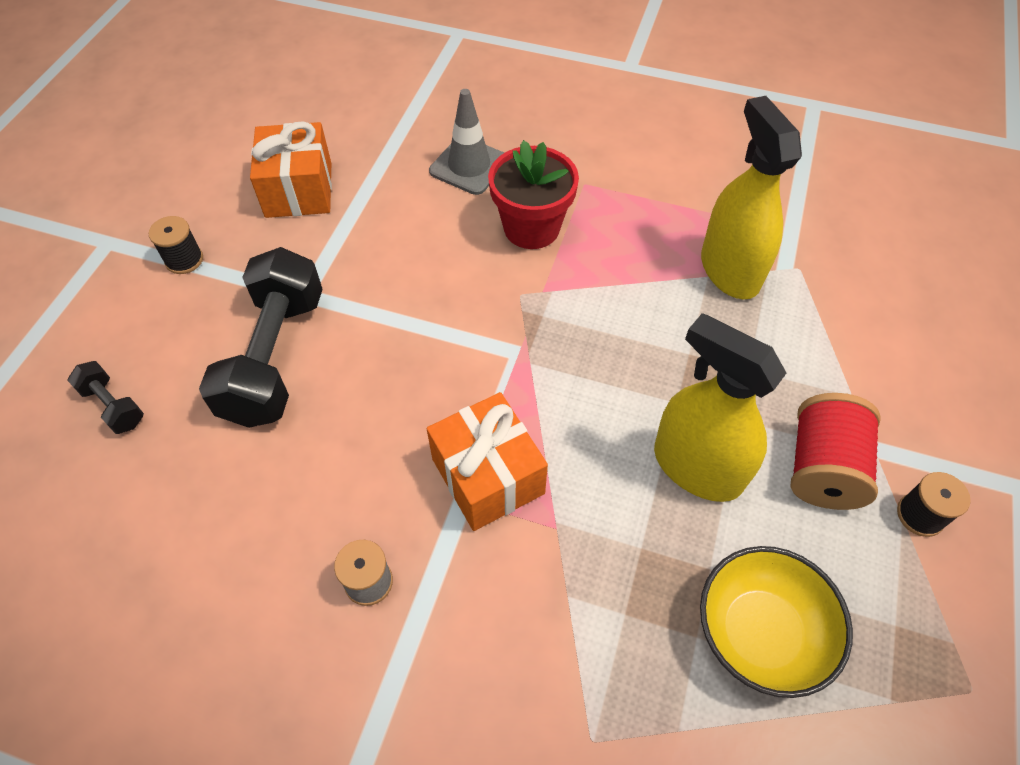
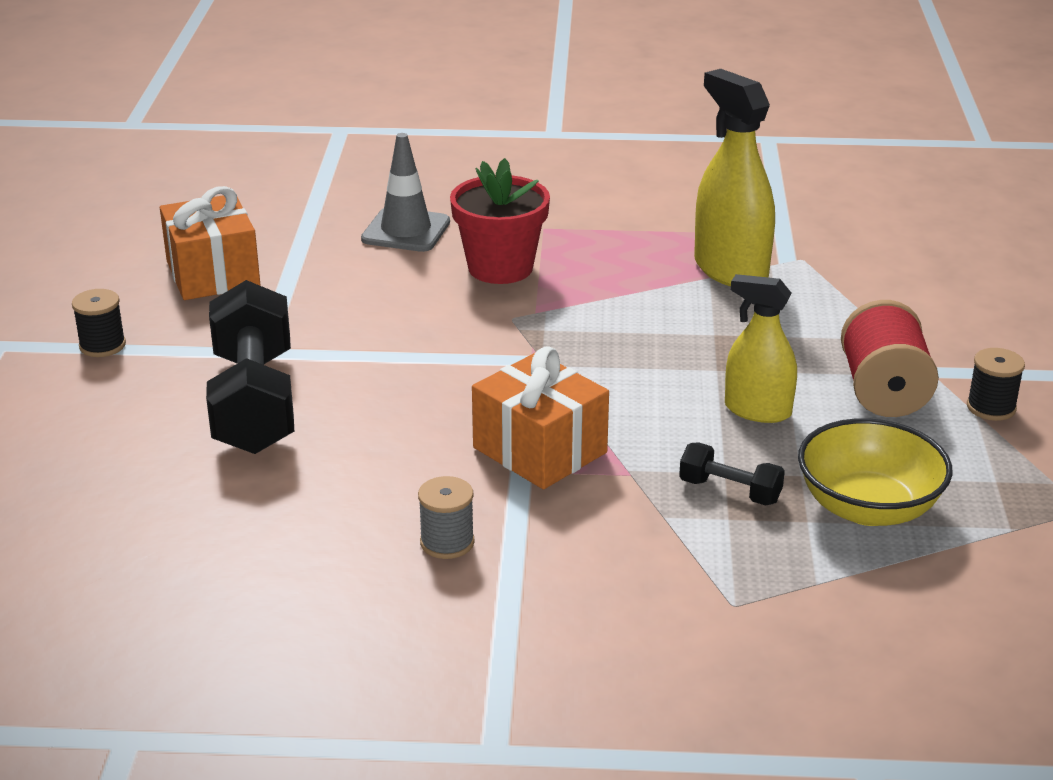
camera: 15 degrees left, 25 degrees down
(113, 406) = (80, 466): black dumbbell -> black dumbbell (730, 491)
(697, 467) = (757, 410): yellow spray bottle -> yellow spray bottle, size x0.65

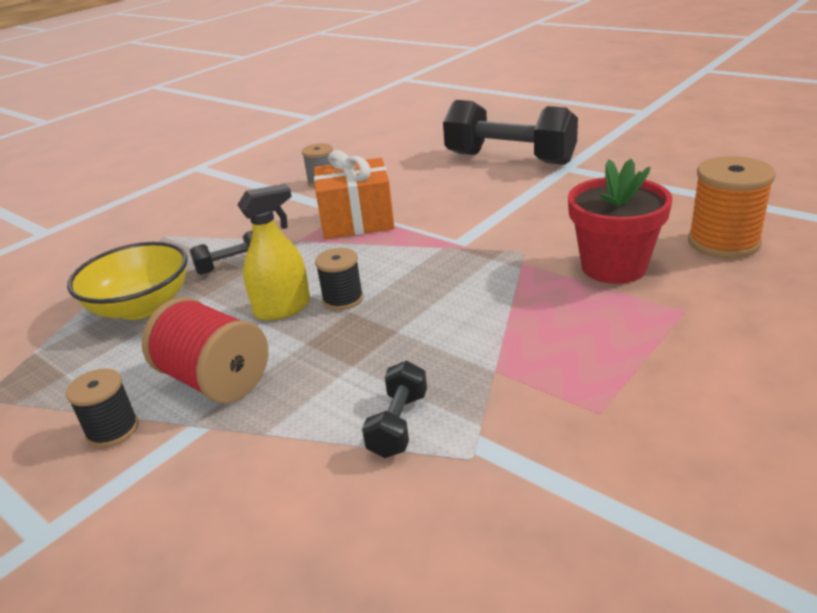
camera: 130 degrees right, 0 degrees up
(102, 345) = (618, 132): black spool -> black spool (343, 299)
(213, 274) = (693, 166): orange gift -> none
(406, 231) = (723, 242): grey traffic cone -> orange spool
(730, 270) = (496, 391): yellow spray bottle -> none
(811, 292) = (398, 424): none -> black dumbbell

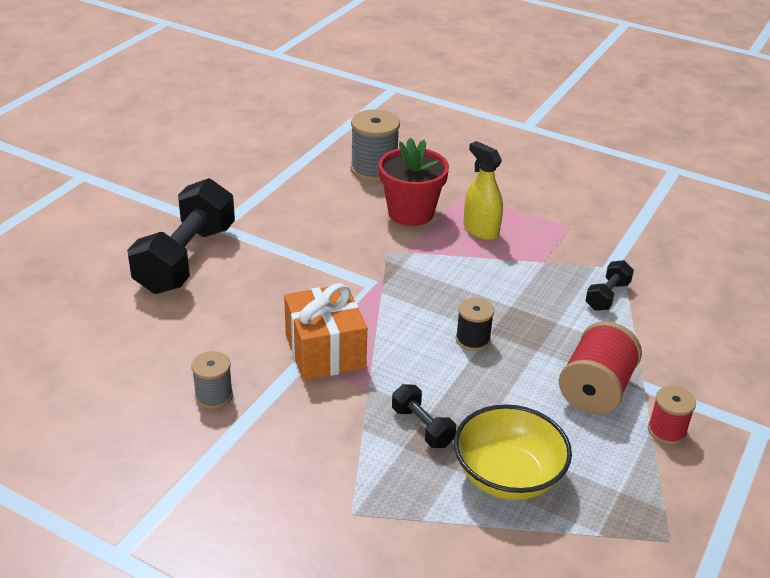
camera: 105 degrees left, 5 degrees up
(113, 430) = (666, 431): black spool -> red spool
(282, 308) = (493, 373): yellow spray bottle -> yellow spray bottle (481, 230)
(398, 424) = (607, 296): black dumbbell -> black dumbbell turned 60 degrees counterclockwise
(723, 242) = (374, 169): orange spool -> grey spool

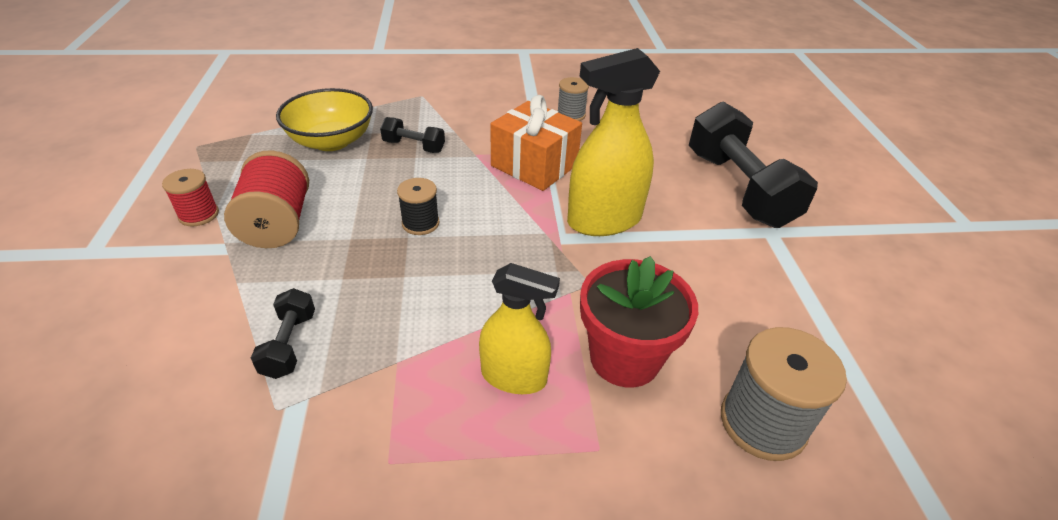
camera: 145 degrees right, 5 degrees up
(326, 281) = (604, 220): none -> yellow spray bottle

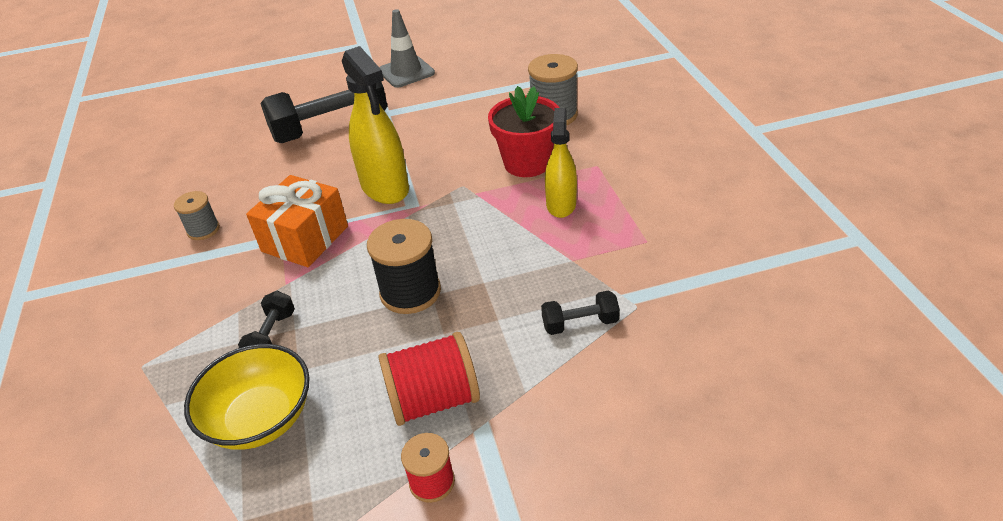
camera: 95 degrees left, 0 degrees up
(420, 223) = (410, 292): black spool -> black spool, size x1.69
(890, 261) = (406, 72): none -> grey traffic cone

